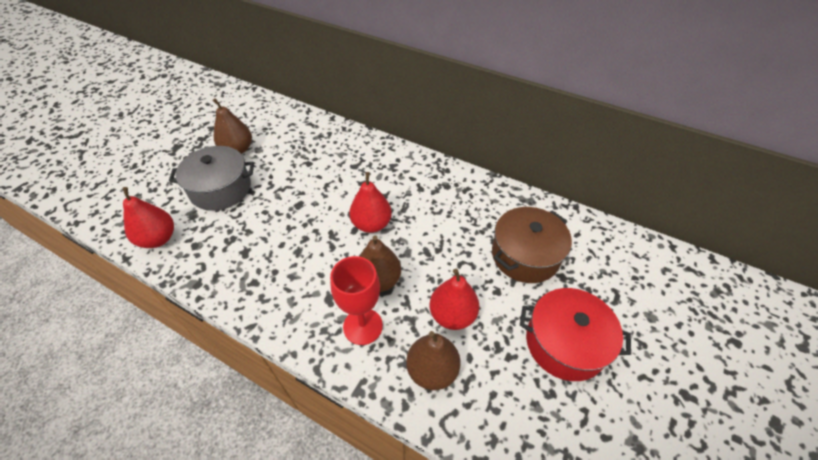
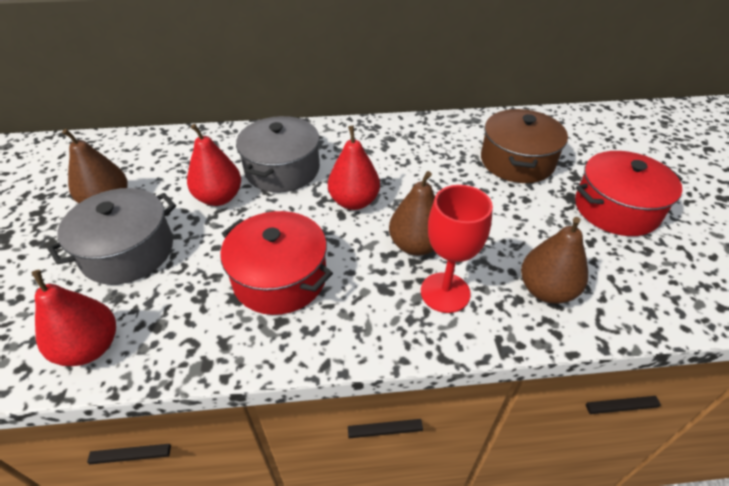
camera: 35 degrees left, 5 degrees down
(279, 254) = (280, 278): none -> red pot
(350, 175) = (282, 169): none -> grey pot
(452, 315) = (512, 237): red pear -> red pear (219, 198)

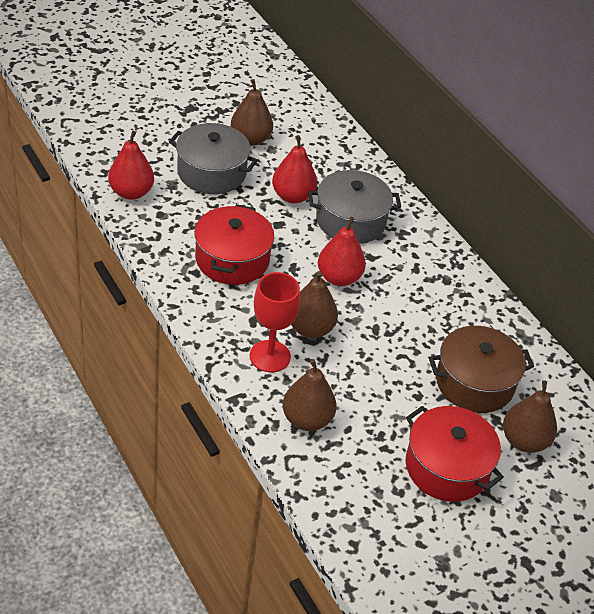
camera: 60 degrees right, 0 degrees up
(586, 156) = (524, 441): none -> brown pear

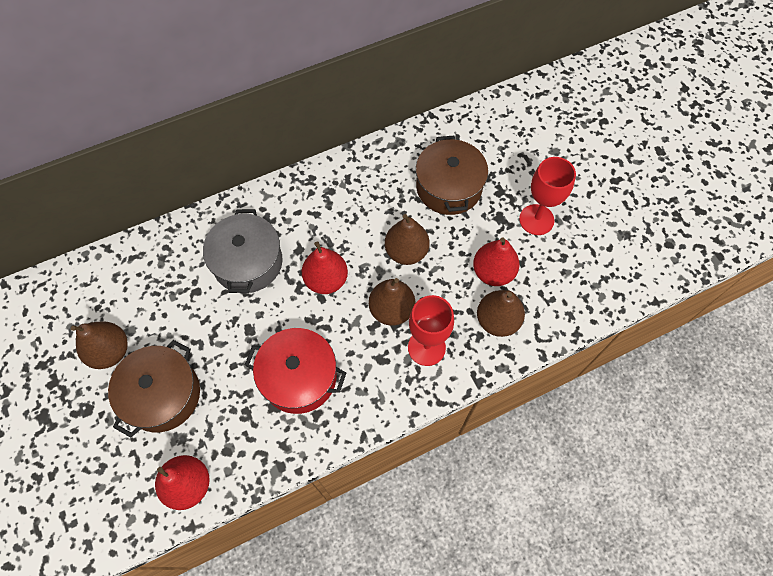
camera: 80 degrees left, 20 degrees up
(211, 172) = (163, 395): grey pot -> brown pot
(292, 196) = (208, 313): red pear -> red pear (493, 272)
(447, 467) = (536, 219): red pot -> red goblet
(524, 441) = (505, 162): brown pear -> brown pear (406, 252)

